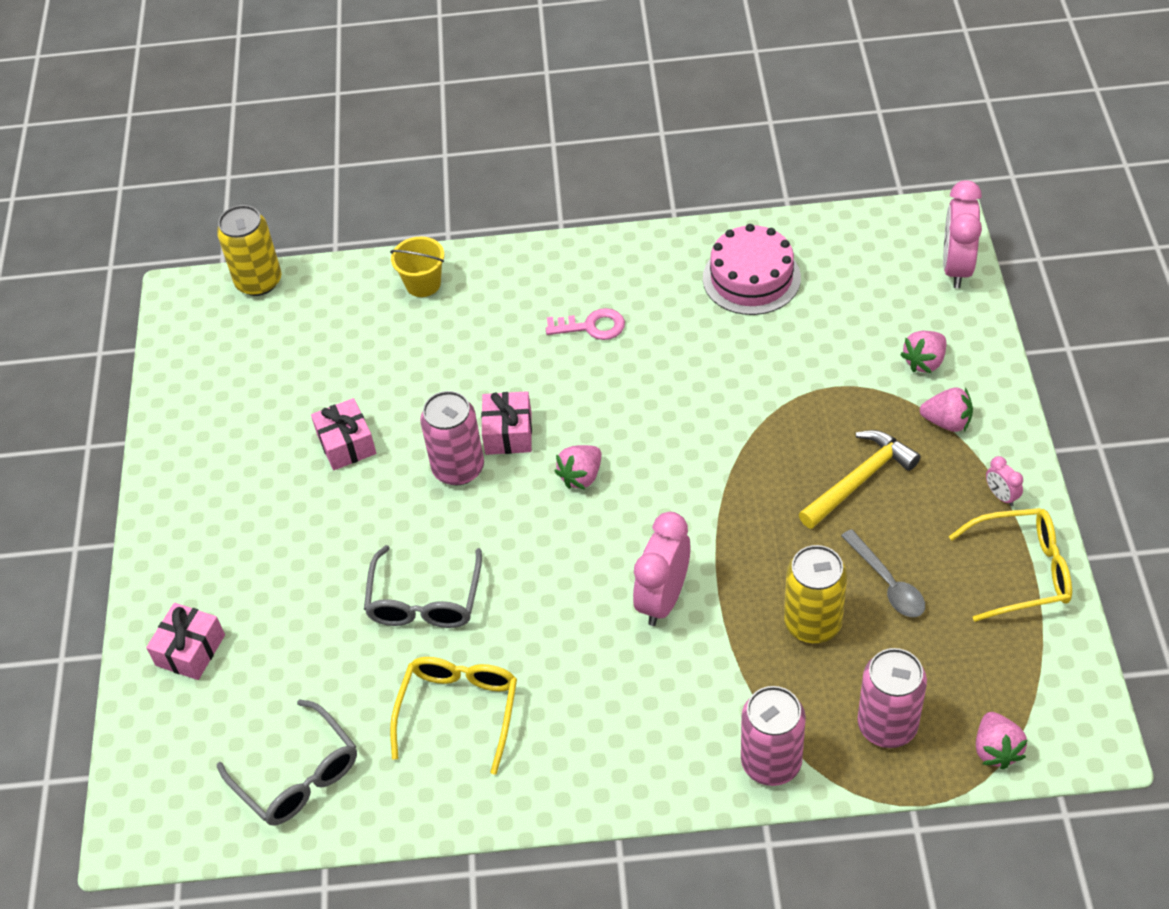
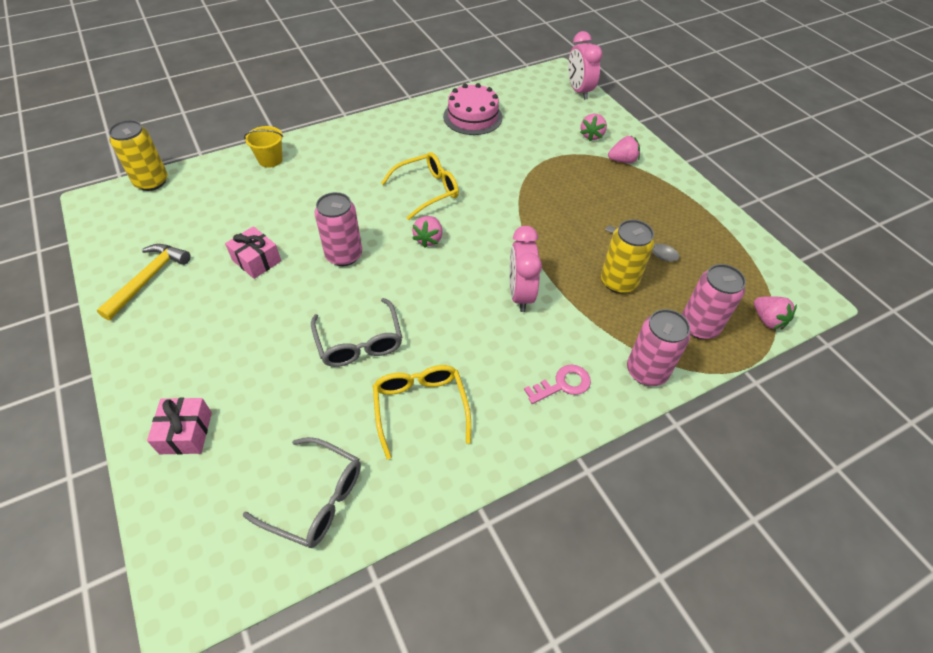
camera: 30 degrees left, 0 degrees up
(508, 433) = (368, 227): pink gift -> none
(592, 326) = (392, 159): pink key -> pink key (563, 384)
(859, 480) = (595, 199): yellow hammer -> yellow hammer (148, 279)
(1001, 496) = (675, 188): pink clock -> none
(1022, 571) = (712, 222): yellow glasses -> yellow glasses (427, 190)

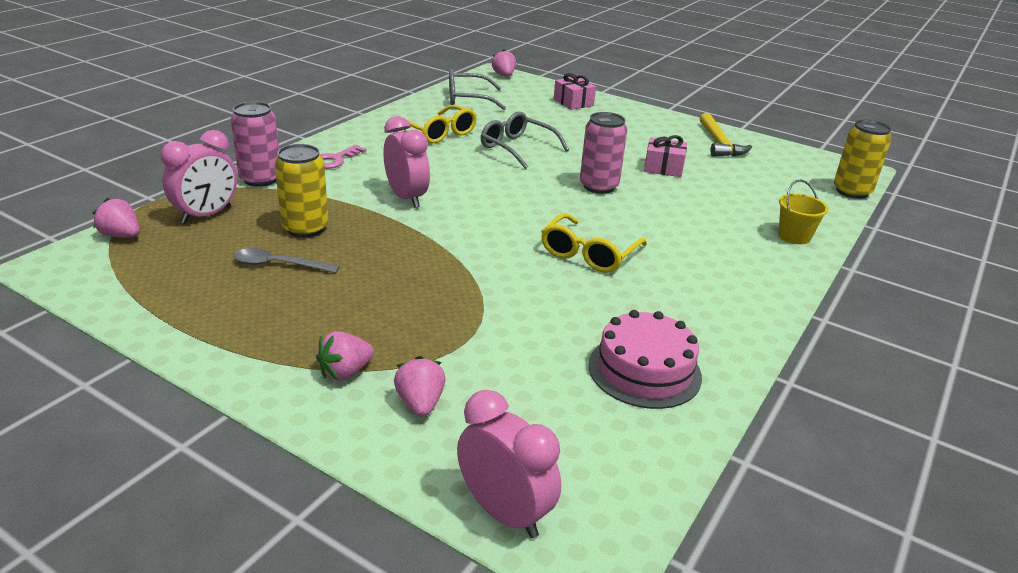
camera: 150 degrees right, 20 degrees down
(428, 239) = (535, 214): pink strawberry -> pink strawberry (504, 75)
(699, 326) = (206, 215): pink can -> pink clock

